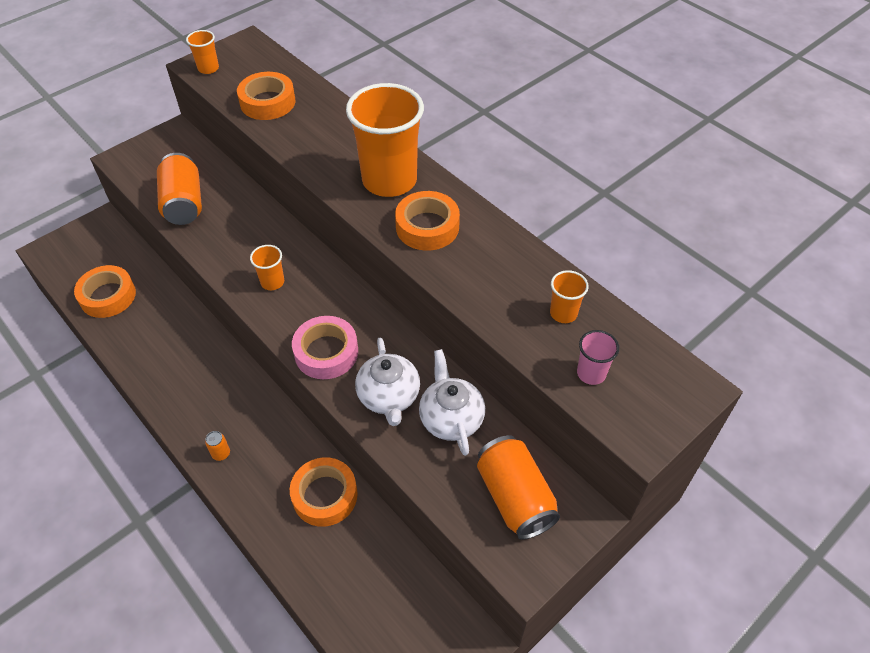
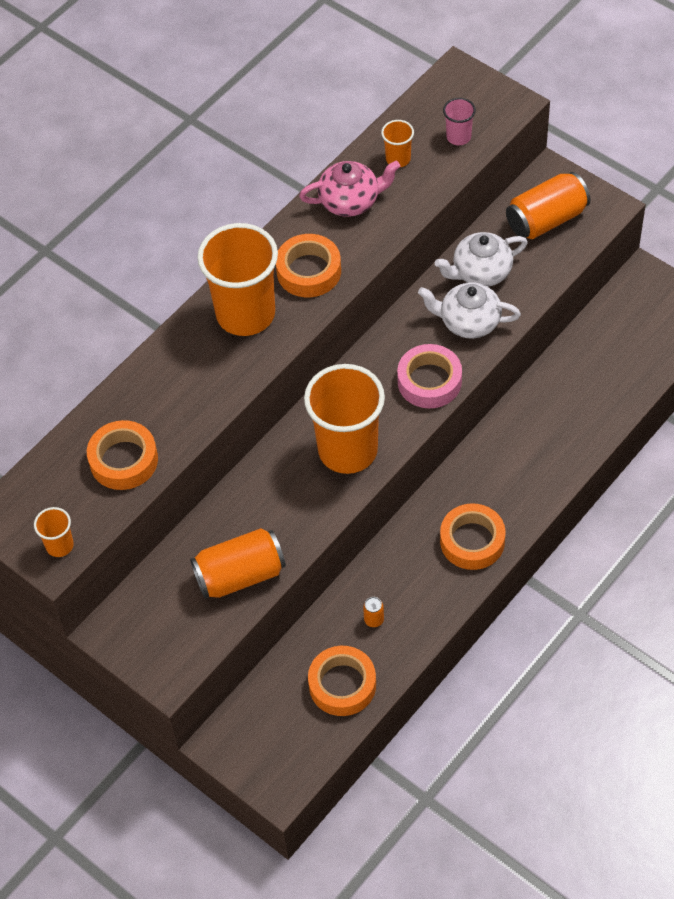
camera: 95 degrees left, 5 degrees up
(221, 453) = (522, 501): orange can -> orange can (374, 620)
(272, 282) = (348, 450): orange cup -> orange cup, size x2.27
(325, 495) = (545, 403): orange tape -> orange tape (472, 541)
(389, 396) = (469, 322): white teapot -> white teapot turned 150 degrees counterclockwise
(510, 267) = (350, 201): none -> pink teapot

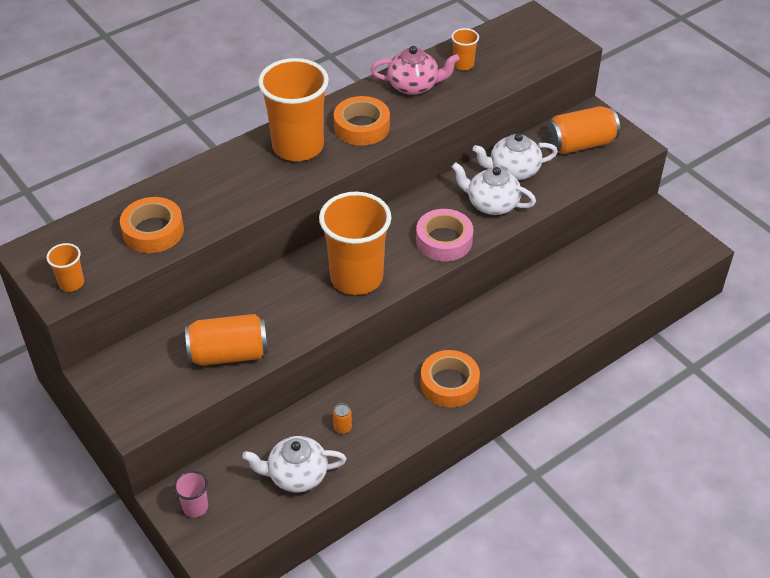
camera: 10 degrees right, 10 degrees down
(342, 685) = (296, 475): orange tape -> white teapot
(458, 137) = (518, 59): pink cup -> pink cup (195, 507)

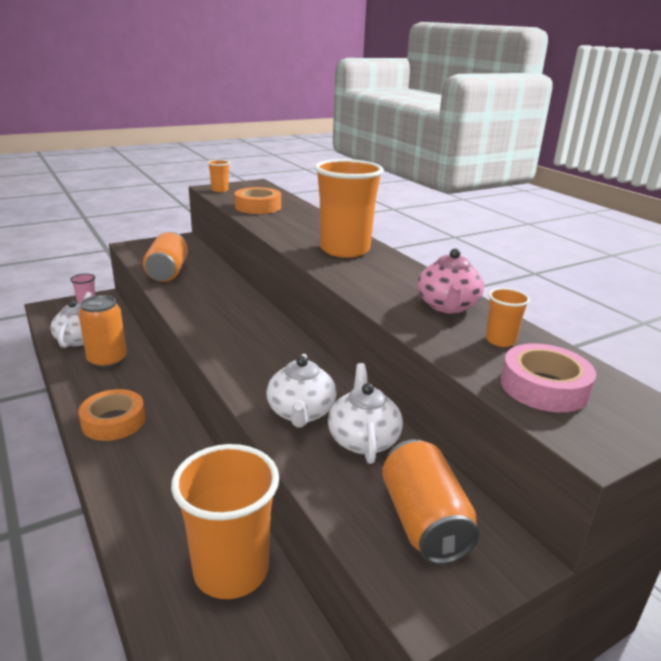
camera: 95 degrees right, 20 degrees down
(342, 428) = (107, 361): orange can -> orange can, size x2.42
(356, 277) = (219, 323): orange cup -> orange cup (231, 570)
(362, 127) = (371, 275): orange tape -> none
(444, 240) = (249, 373): pink tape -> pink tape (544, 387)
(492, 204) = (301, 413): white teapot -> white teapot turned 150 degrees clockwise

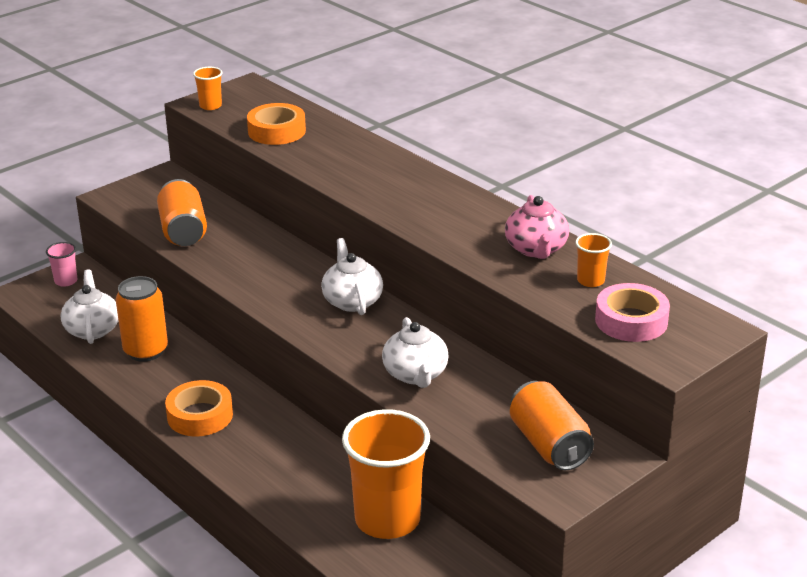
camera: 10 degrees left, 5 degrees up
(344, 250) = (409, 188): orange cup -> none
(363, 439) = (481, 389): white teapot -> white teapot (352, 301)

